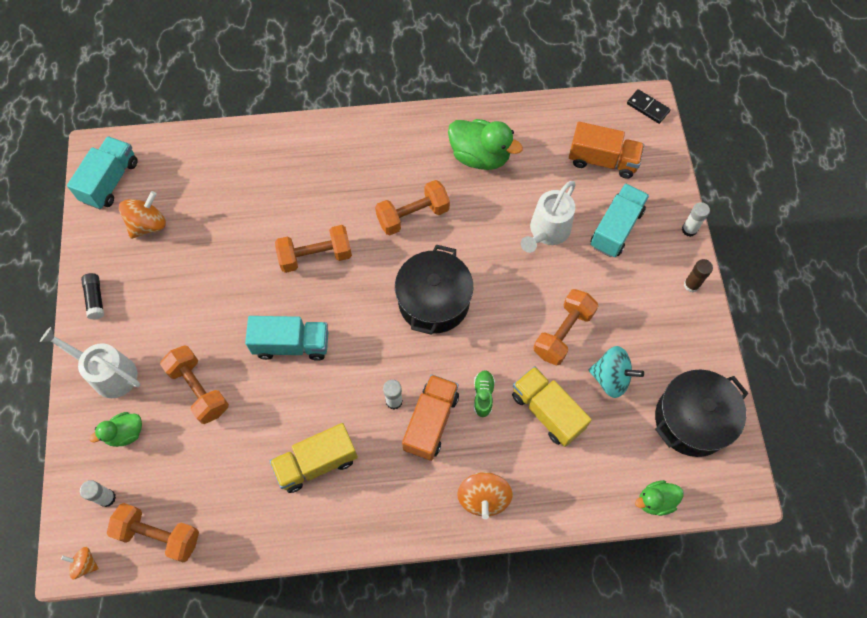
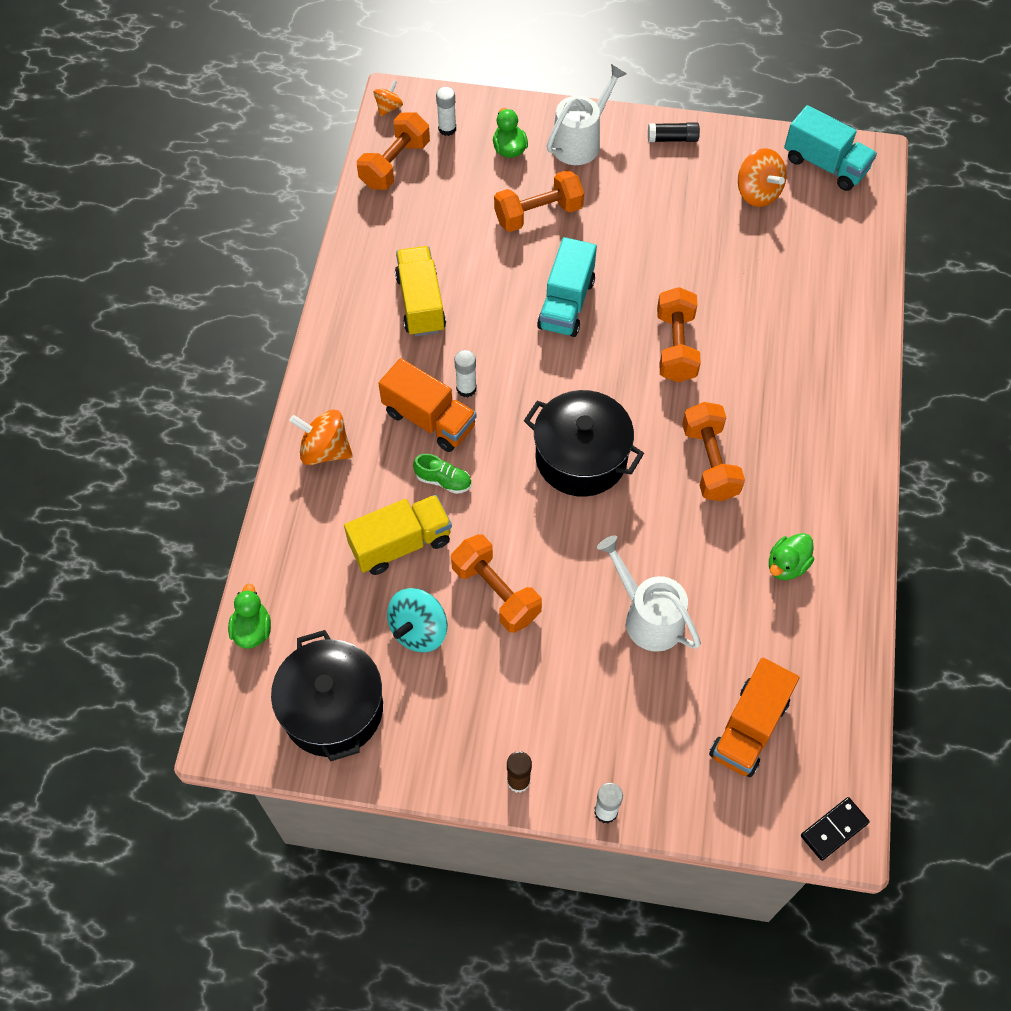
camera: 105 degrees right, 5 degrees down
(480, 156) = (787, 565): green duck -> green duck, size x0.57
(616, 228) = (631, 709): turquoise truck -> none

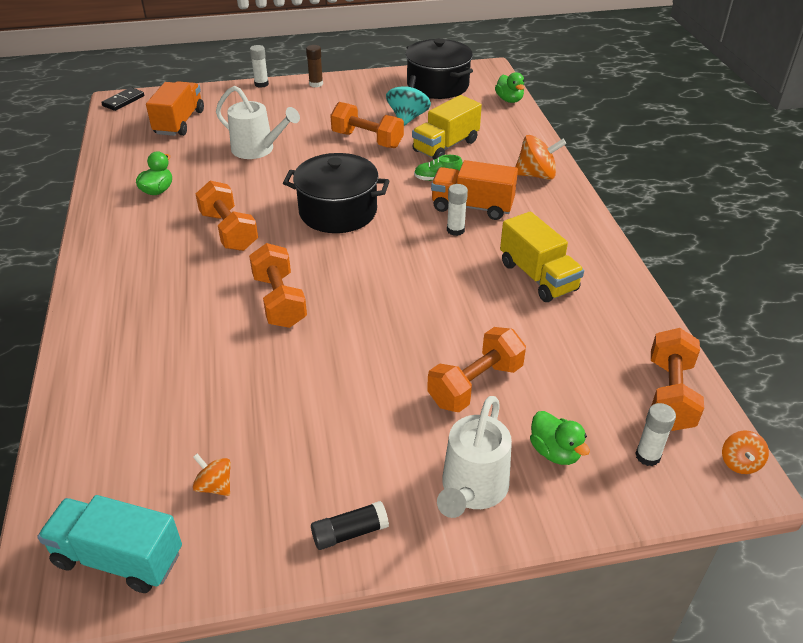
camera: 160 degrees right, 20 degrees down
(566, 304) = (401, 309): turquoise truck -> none
(757, 193) = (215, 486): orange spinning top -> orange spinning top, size x0.58

